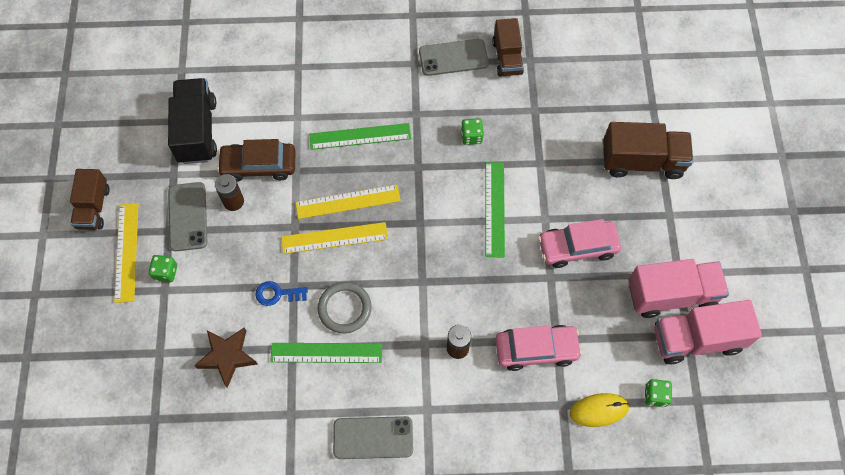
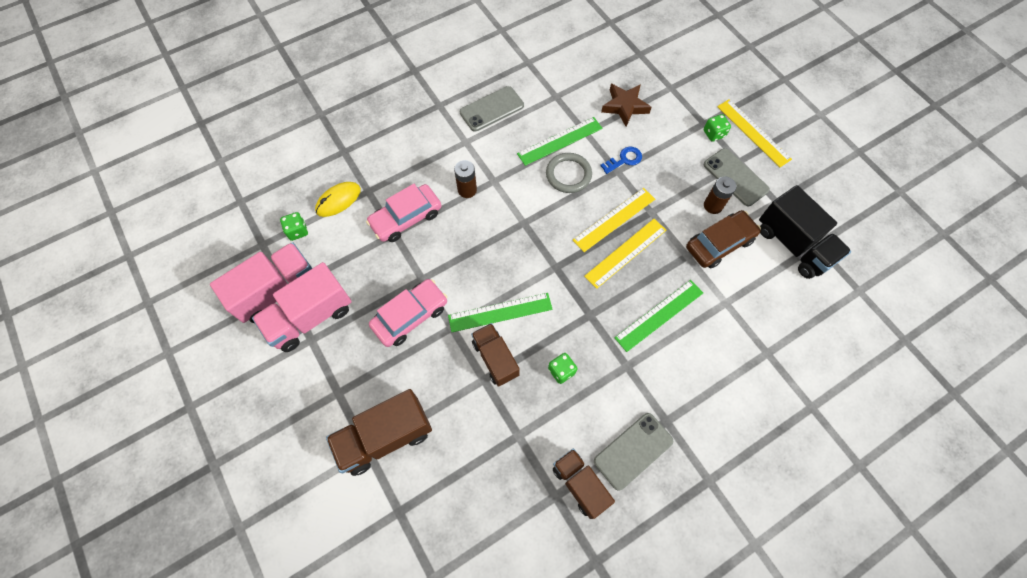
camera: 150 degrees right, 0 degrees up
(94, 207) = (807, 148): brown truck -> brown truck (495, 358)
(495, 209) = (500, 312): green ruler -> green ruler turned 75 degrees counterclockwise

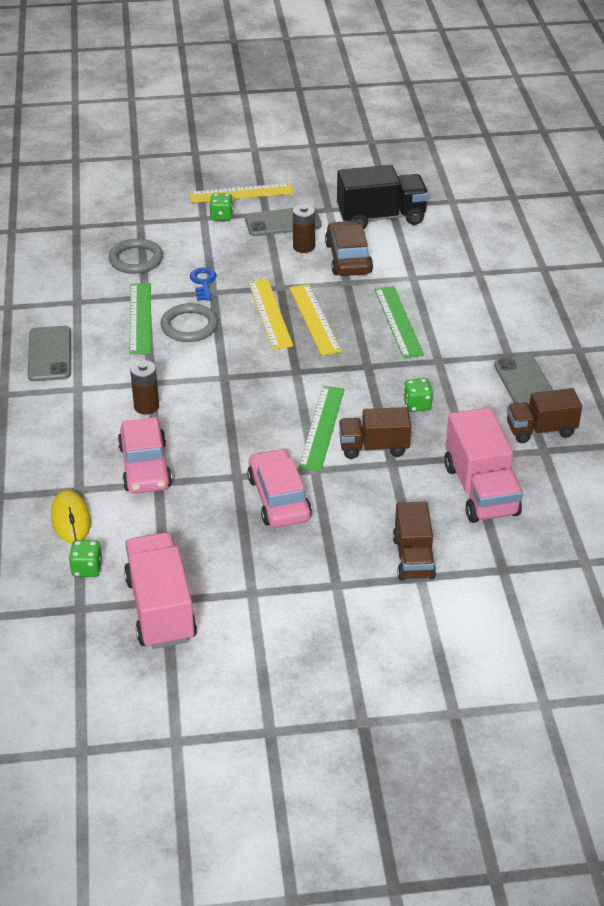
camera: 65 degrees left, 25 degrees down
(310, 317) = (221, 585): pink truck -> pink truck (481, 490)
(385, 437) = (413, 558): brown truck -> brown truck, size x0.66
(624, 106) = (136, 259): brown star -> grey ring

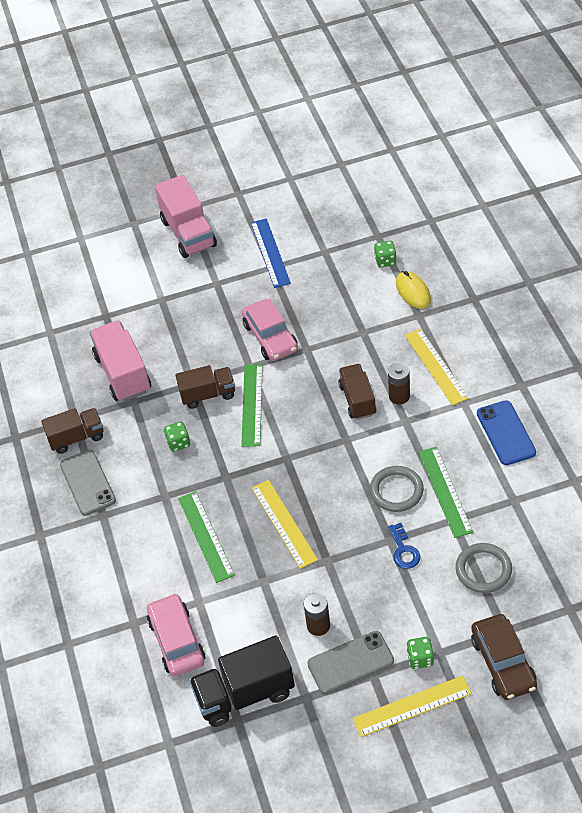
camera: 175 degrees right, 10 degrees up
(50, 354) = (505, 433): grey phone -> blue phone
(145, 466) = (378, 343): pink car -> pink car (177, 640)
(160, 609) = (326, 245): pink truck -> pink truck (188, 233)
(246, 614) = (270, 253): none -> blue ruler
(270, 313) = (327, 522): yellow ruler -> yellow ruler (436, 366)
(348, 258) = (268, 617): brown car -> brown car (503, 662)
(413, 558) = (167, 311): brown truck -> brown truck (357, 400)

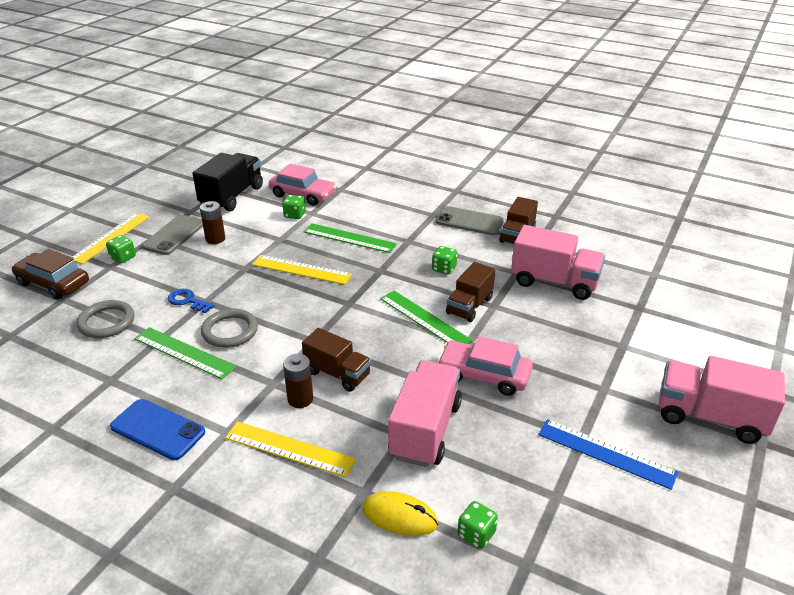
camera: 130 degrees right, 15 degrees down
(217, 610) = (294, 215): none -> green dice
(347, 327) = (425, 430): none -> pink truck

